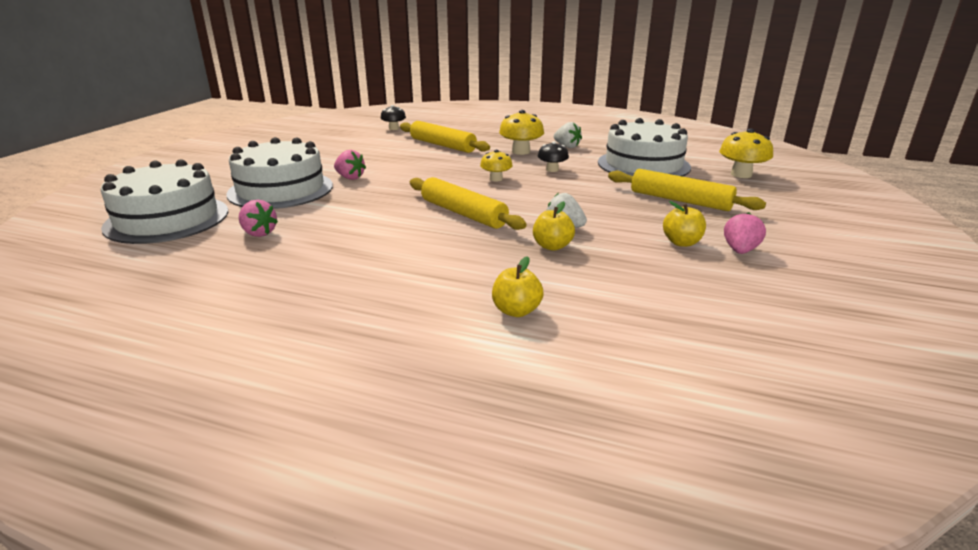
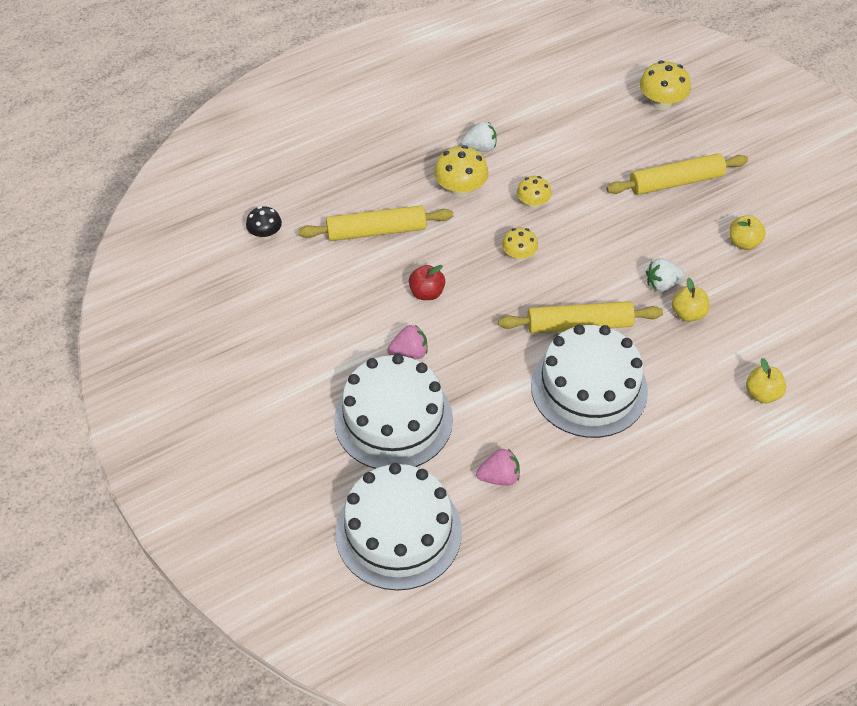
camera: 50 degrees left, 25 degrees up
(413, 168) = (426, 293): none -> red apple
(552, 169) = (533, 203): black mushroom -> yellow mushroom
(643, 165) = (581, 138): white cake -> white cake (589, 388)
(740, 250) = (779, 225): pink strawberry -> none

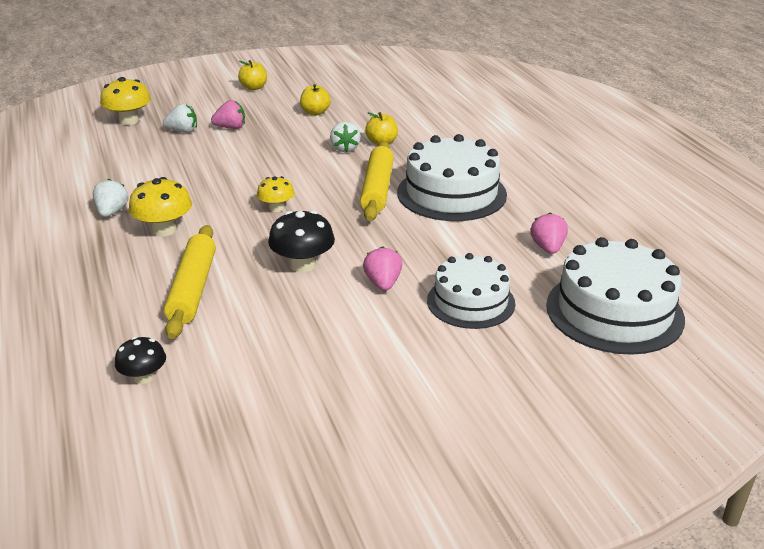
camera: 80 degrees left, 20 degrees down
(393, 419) = (470, 302): white cake -> white cake, size x0.66
(426, 293) = (303, 265): red apple -> black mushroom
(533, 203) = (212, 193): yellow mushroom -> none
(653, 148) = (183, 131): none -> white strawberry
(676, 182) = (231, 128): yellow rolling pin -> pink strawberry
(762, 394) = (471, 127): yellow apple -> yellow apple (254, 88)

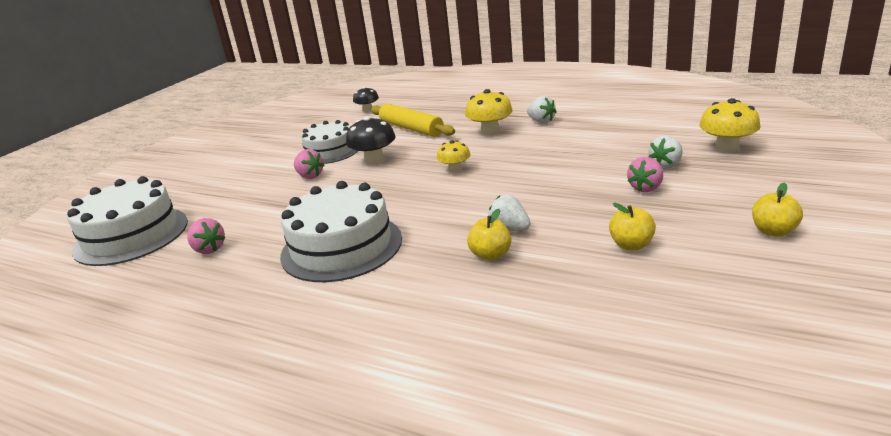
camera: 140 degrees right, 5 degrees down
(377, 189) = (410, 216): yellow rolling pin -> none
(470, 302) = (241, 194): white cake -> white cake (330, 151)

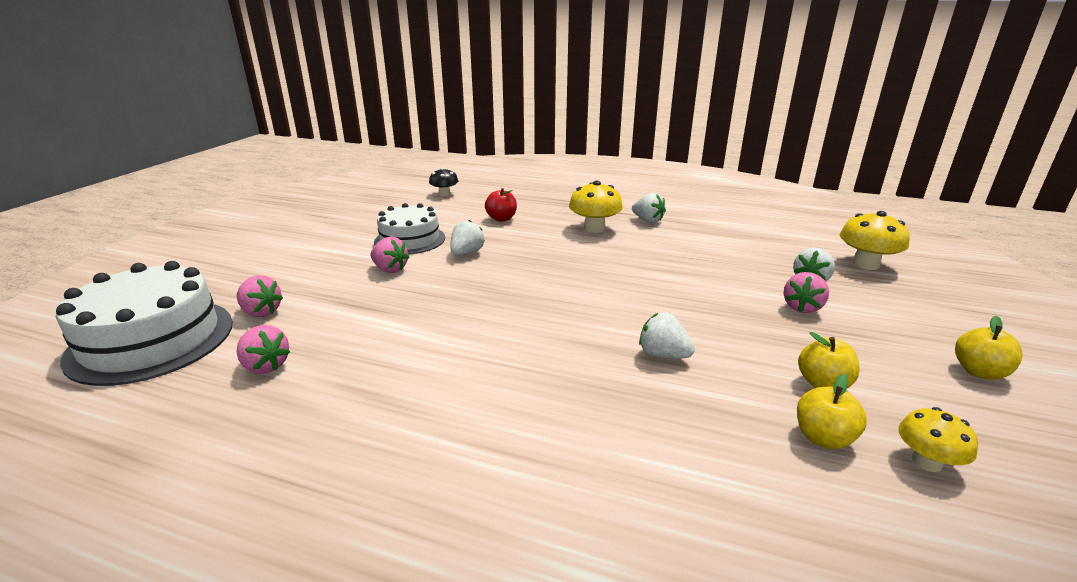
camera: 10 degrees left, 0 degrees up
(208, 213) = (261, 312): none -> pink strawberry
(341, 247) = (451, 370): white cake -> none
(374, 160) = (466, 253): black mushroom -> white strawberry
(411, 128) = (501, 219): yellow rolling pin -> red apple
(455, 169) = (568, 271): yellow mushroom -> yellow mushroom (926, 461)
(490, 255) = (652, 391): yellow apple -> yellow apple (823, 438)

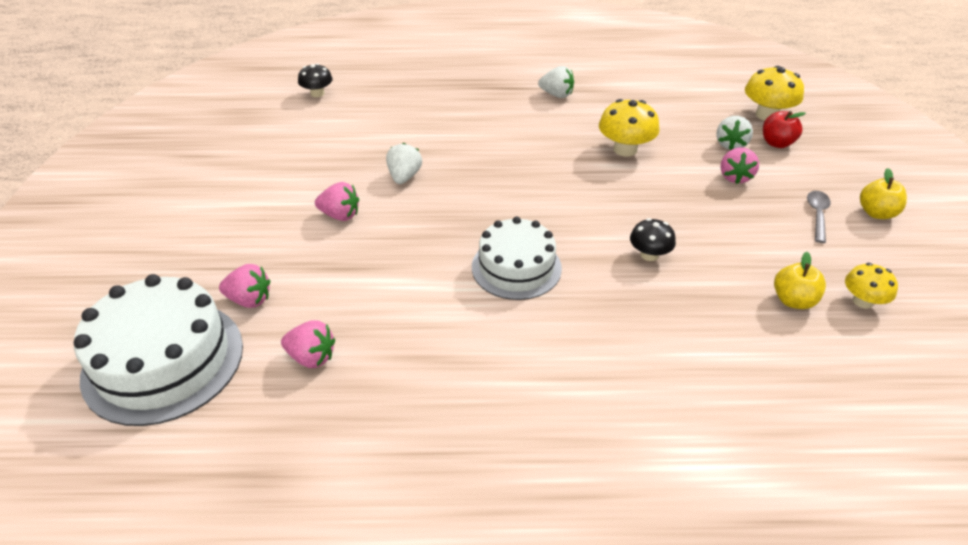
camera: 20 degrees left, 15 degrees up
(410, 239) = (330, 170): white cake -> white cake (516, 267)
(501, 219) = (407, 120): red apple -> red apple (777, 143)
(594, 228) = (511, 116): yellow mushroom -> yellow mushroom (625, 149)
(663, 355) = (649, 255): white strawberry -> black mushroom
(823, 384) = (777, 252): yellow apple -> none
(893, 359) = (817, 215): none -> grey spoon

